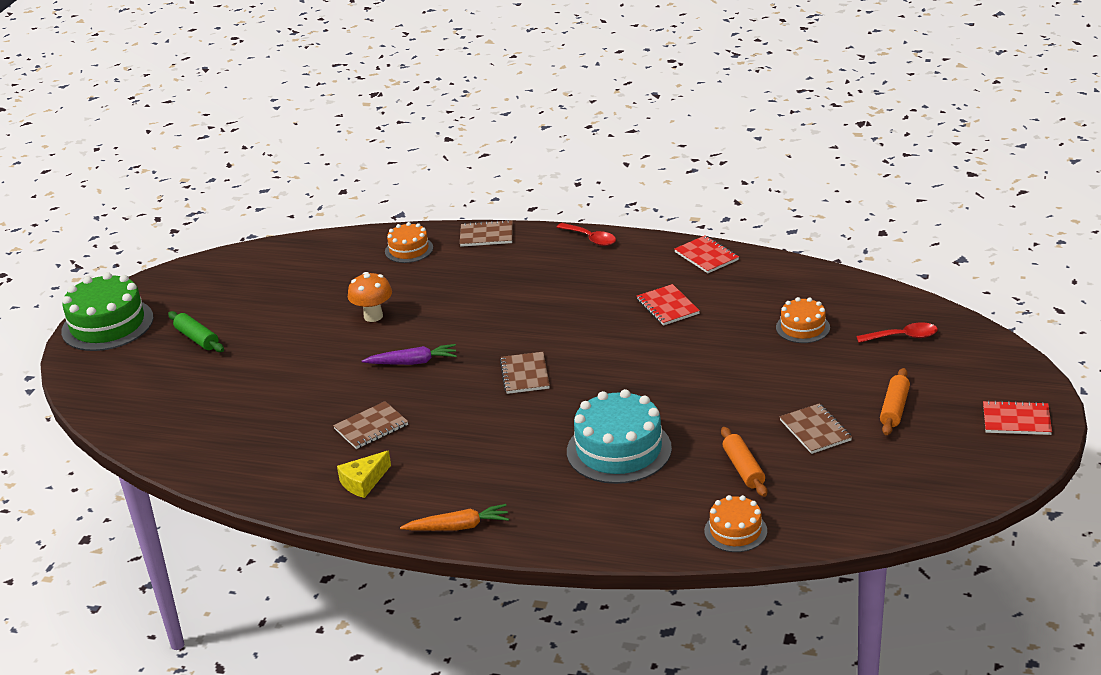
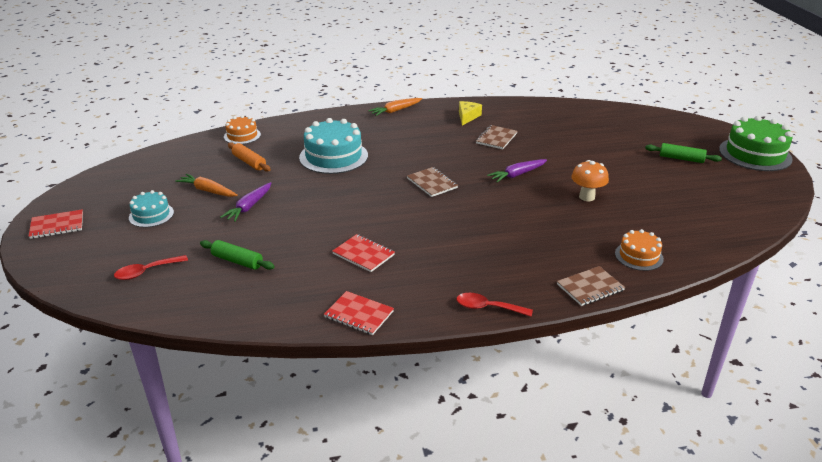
camera: 150 degrees right, 0 degrees up
(768, 392) = (249, 207): none -> purple carrot
(803, 327) = (237, 261): orange cake -> green rolling pin
(815, 430) = (207, 191): brown notebook -> orange carrot
(894, 408) = (151, 215): orange rolling pin -> turquoise cake

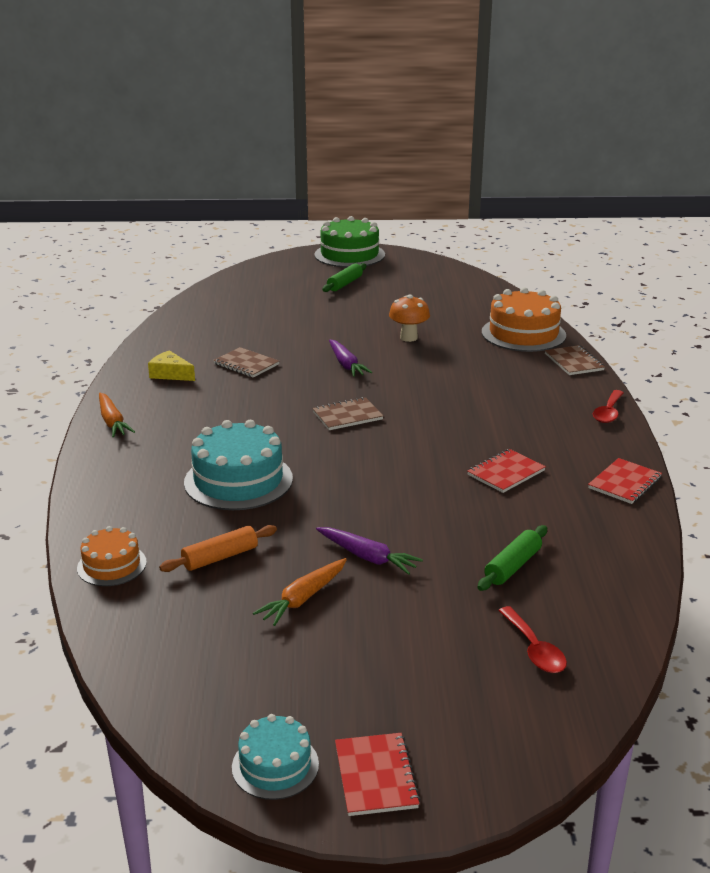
camera: 80 degrees left, 5 degrees down
(151, 215) = (366, 656): turquoise cake -> turquoise cake (275, 765)
(639, 256) = (523, 334): orange cake -> orange cake, size x1.79

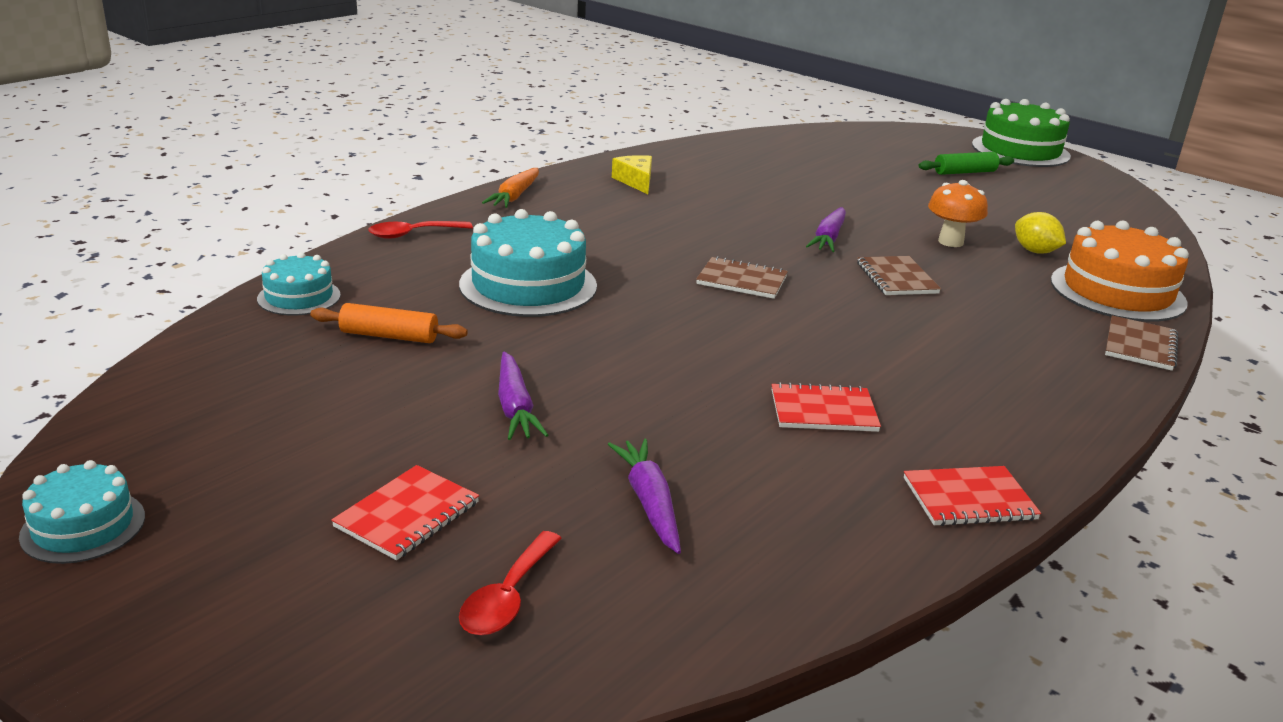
camera: 40 degrees right, 0 degrees up
(112, 565) = (299, 297): orange cake -> turquoise cake
(246, 364) = (723, 200): brown notebook -> brown notebook (896, 278)
(303, 598) = (387, 407): orange carrot -> none
(376, 776) = (129, 598): red notebook -> red notebook (407, 515)
(455, 325) = (1035, 251): none -> yellow lemon
(513, 566) = (649, 502): green rolling pin -> purple carrot
(608, 412) = (1091, 416): red spoon -> red spoon (413, 234)

